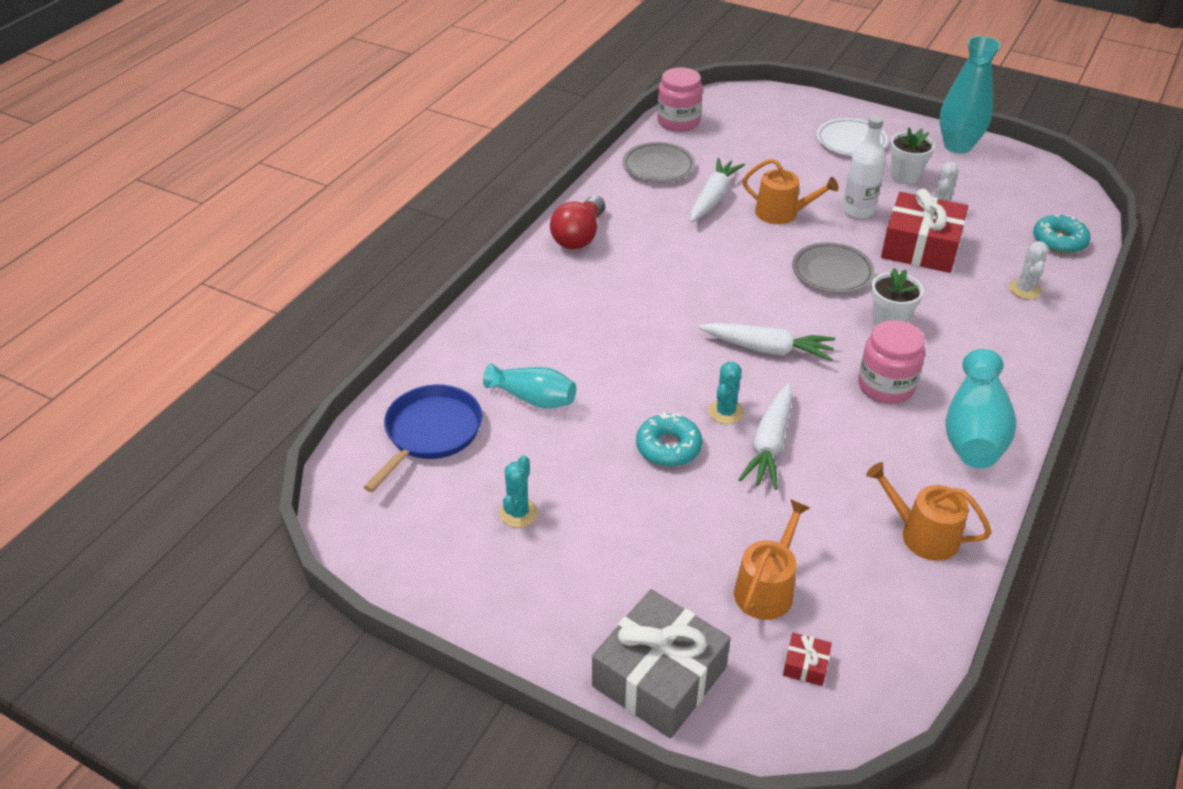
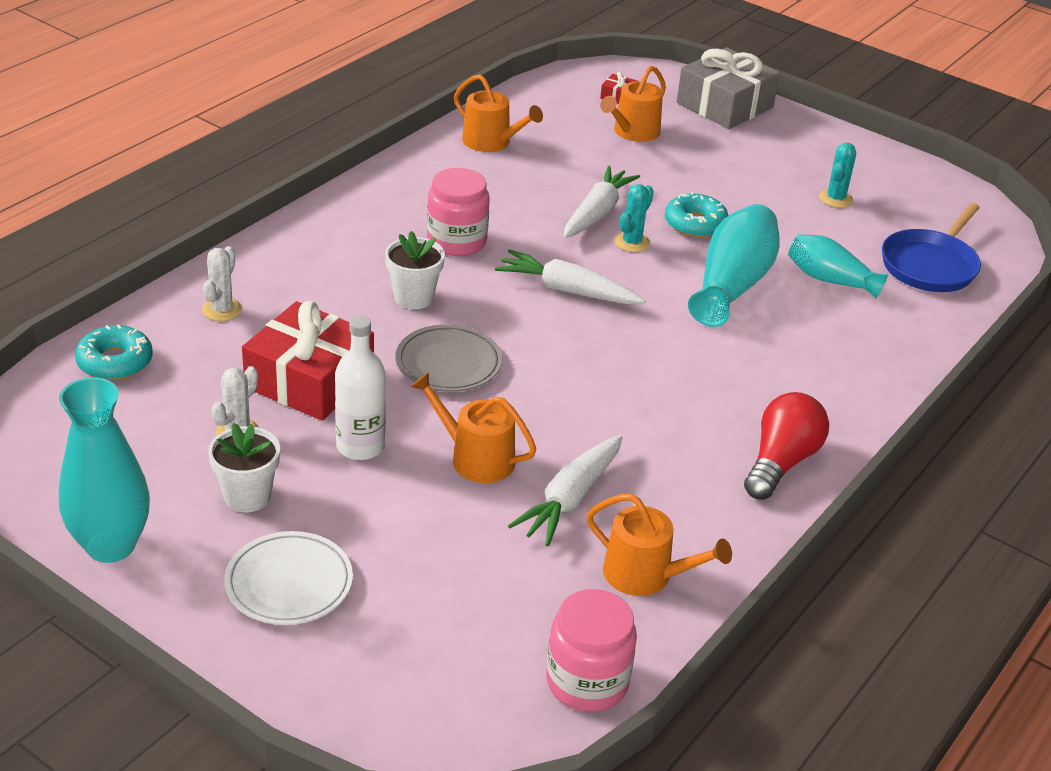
camera: 175 degrees left, 5 degrees down
(658, 167) = (645, 575): grey plate -> orange watering can
(973, 431) = (395, 196): turquoise vase -> turquoise vase (732, 284)

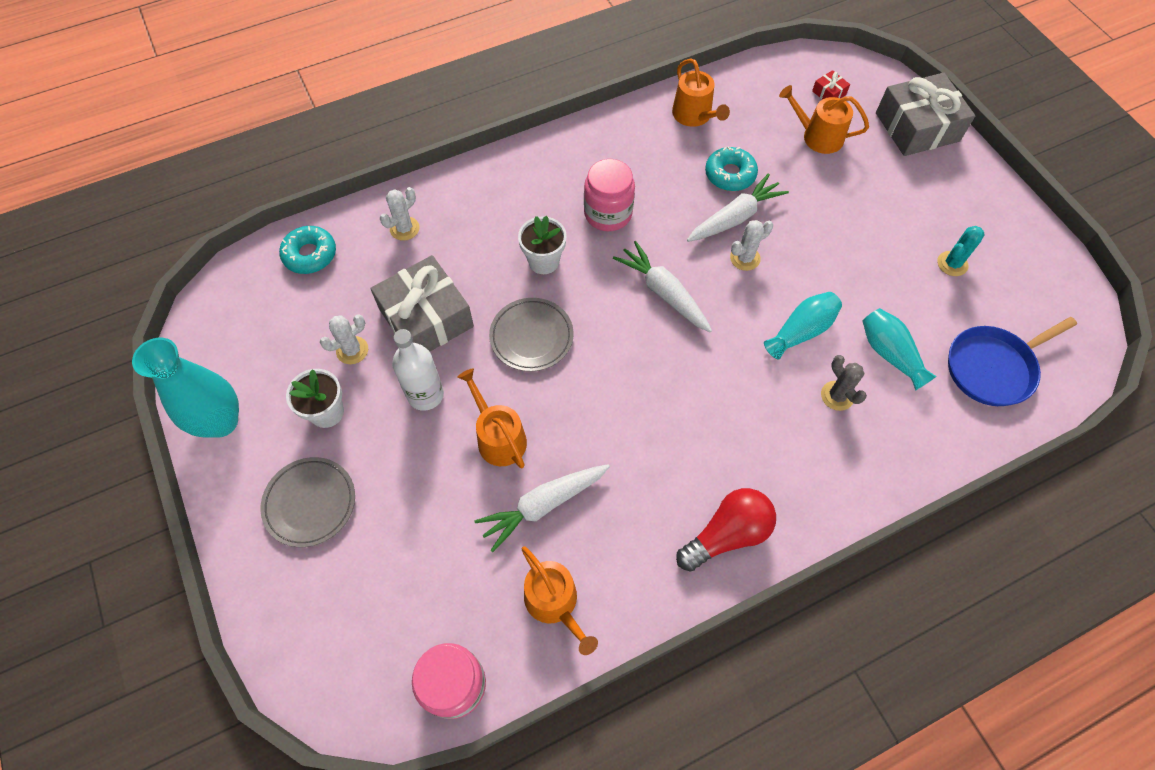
camera: 30 degrees right, 25 degrees up
(289, 583) = (310, 503): white plate -> grey plate
(309, 380) = (426, 318): red gift -> grey gift
(632, 242) = (745, 258): turquoise cactus -> white cactus
(633, 132) = (817, 136): orange watering can -> orange watering can turned 45 degrees clockwise
(695, 224) = (810, 254): turquoise donut -> turquoise donut (730, 174)
(732, 284) = (801, 331): turquoise vase -> turquoise vase, size x0.64
(805, 324) = (837, 396): none -> grey cactus

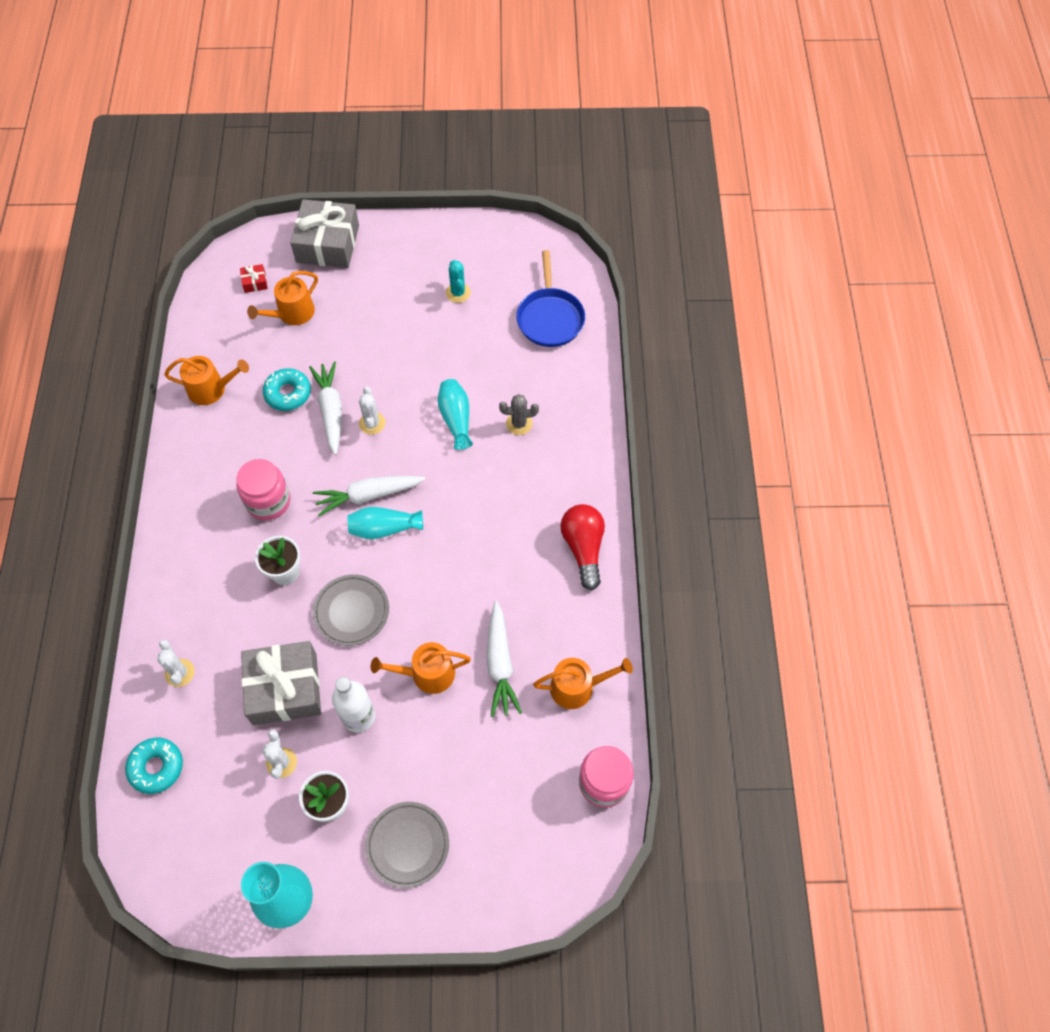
camera: 65 degrees left, 0 degrees up
(889, 354) = (505, 373): turquoise vase -> turquoise vase (384, 528)

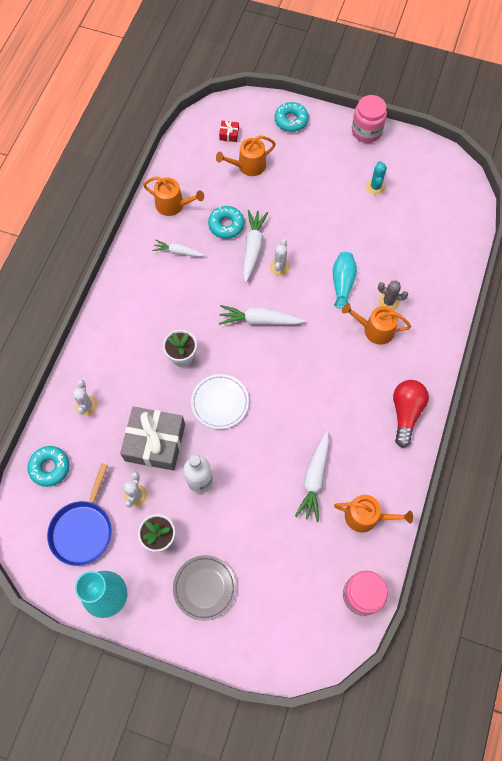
camera: 20 degrees right, 5 degrees up
(237, 444) = (178, 252): none -> white carrot
(268, 501) = (187, 301): pink jar -> pink jar (366, 131)
(328, 244) = (291, 120): grey gift -> turquoise donut
(351, 611) = (220, 402): grey plate -> white plate
(384, 528) = (263, 348): turquoise vase -> none
(427, 674) = (259, 467): orange watering can -> orange watering can (375, 329)
(550, 318) = (439, 227): blue pan -> blue pan (83, 530)

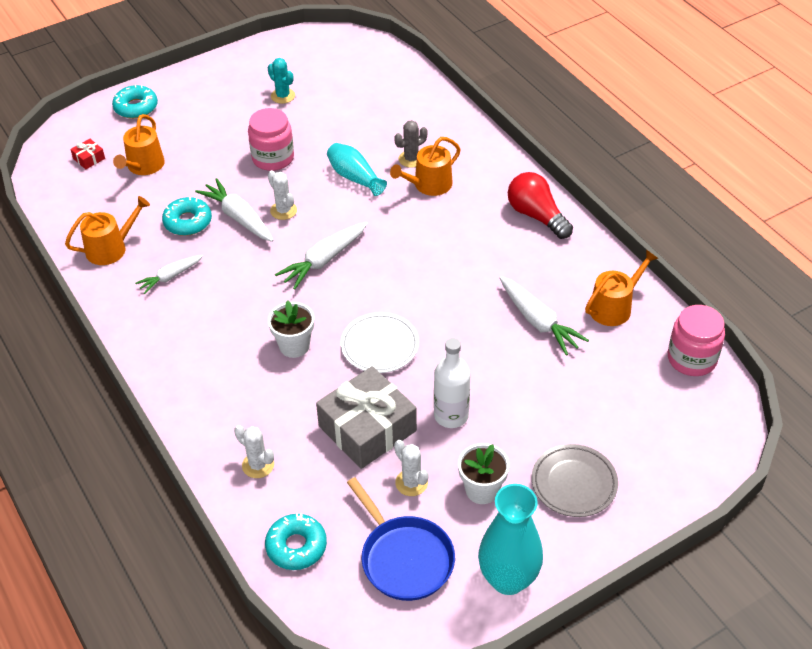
camera: 50 degrees left, 20 degrees down
(366, 131) = (217, 66): pink jar -> pink jar (273, 158)

